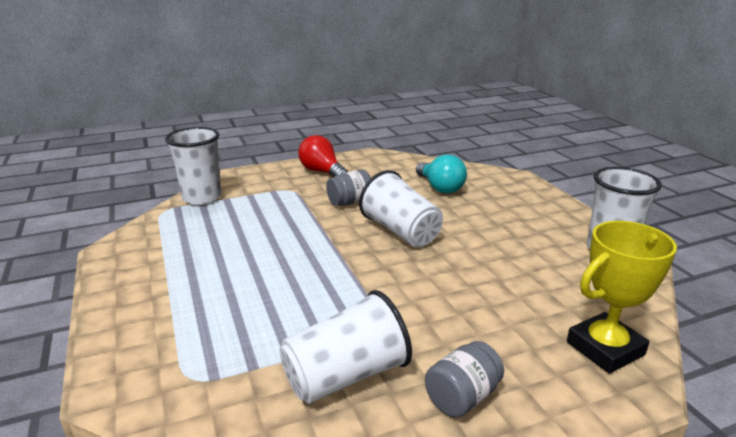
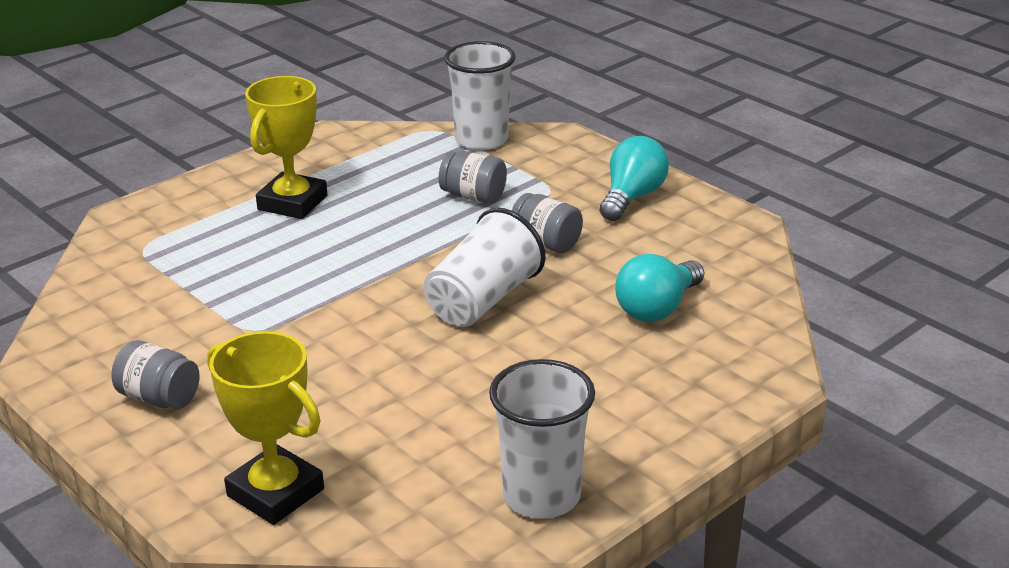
camera: 70 degrees right, 5 degrees up
(201, 282) = (292, 202): none -> yellow trophy
(272, 213) = (473, 196): none -> grey jar
(322, 172) = (632, 197): red light bulb -> turquoise light bulb
(346, 376) = (170, 325): white cup -> none

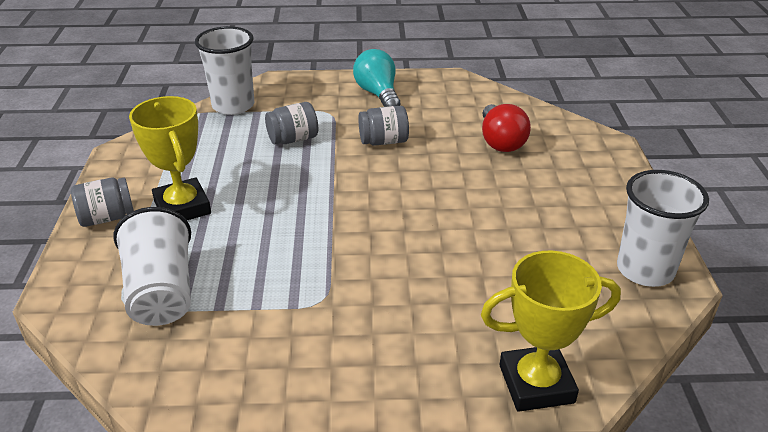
camera: 50 degrees left, 5 degrees up
(159, 398) = (350, 391): grey jar -> grey jar (107, 218)
(483, 300) = (415, 192): white cup -> white cup (161, 292)
(657, 308) = (500, 142): turquoise light bulb -> red light bulb

